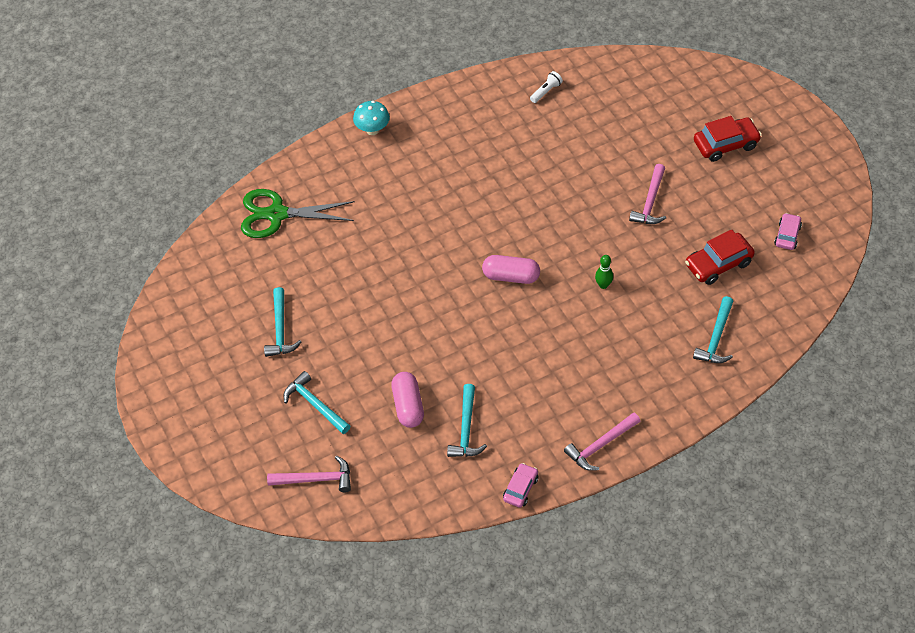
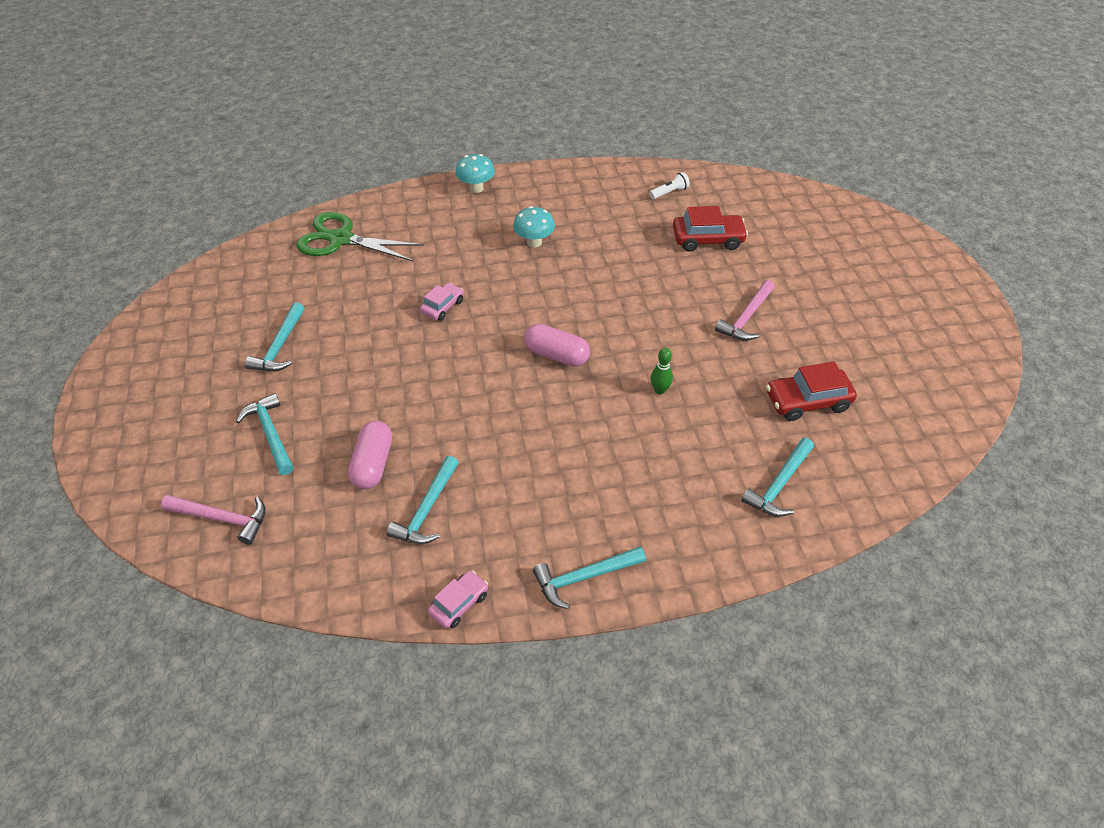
camera: 15 degrees right, 5 degrees down
(448, 174) = (534, 242): none -> turquoise mushroom
(600, 445) = (584, 577): pink hammer -> turquoise hammer
(726, 144) = (853, 281): red car -> red car (707, 239)
(787, 235) = (903, 390): pink car -> pink car (442, 307)

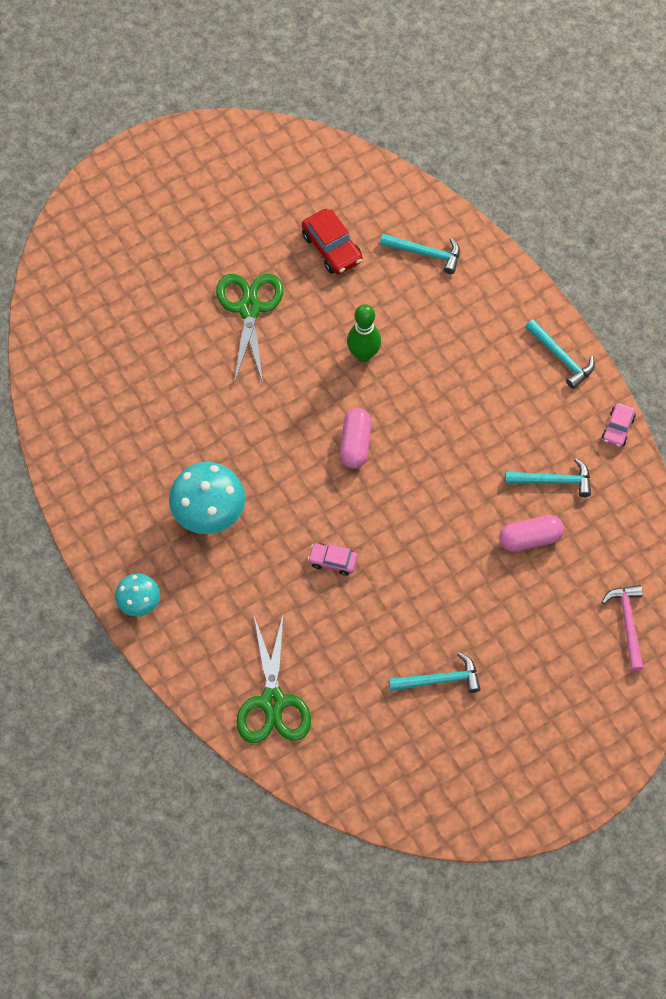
camera: 110 degrees left, 15 degrees up
(271, 433) = (536, 633): turquoise hammer -> none
(459, 603) = (618, 428): pink car -> pink car turned 90 degrees counterclockwise
(534, 242) = (209, 514): turquoise mushroom -> turquoise mushroom, size x1.72
(659, 390) = (363, 354): green bowling pin -> green bowling pin, size x1.76
(669, 192) = (82, 413): white flashlight -> none
(707, 239) = (148, 362): red car -> none
(746, 318) = (249, 308): pink hammer -> green scissors

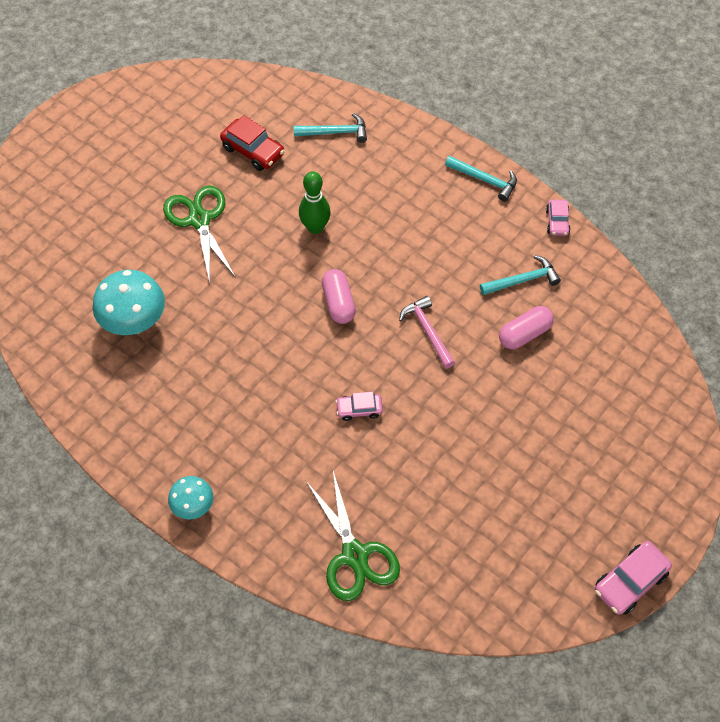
camera: 20 degrees left, 5 degrees down
(209, 514) = (229, 405): turquoise mushroom -> turquoise mushroom (135, 323)
(440, 680) = (499, 482): turquoise hammer -> none
(524, 819) = (630, 582): none -> pink car
(628, 623) = (639, 378): pink hammer -> pink hammer (427, 331)

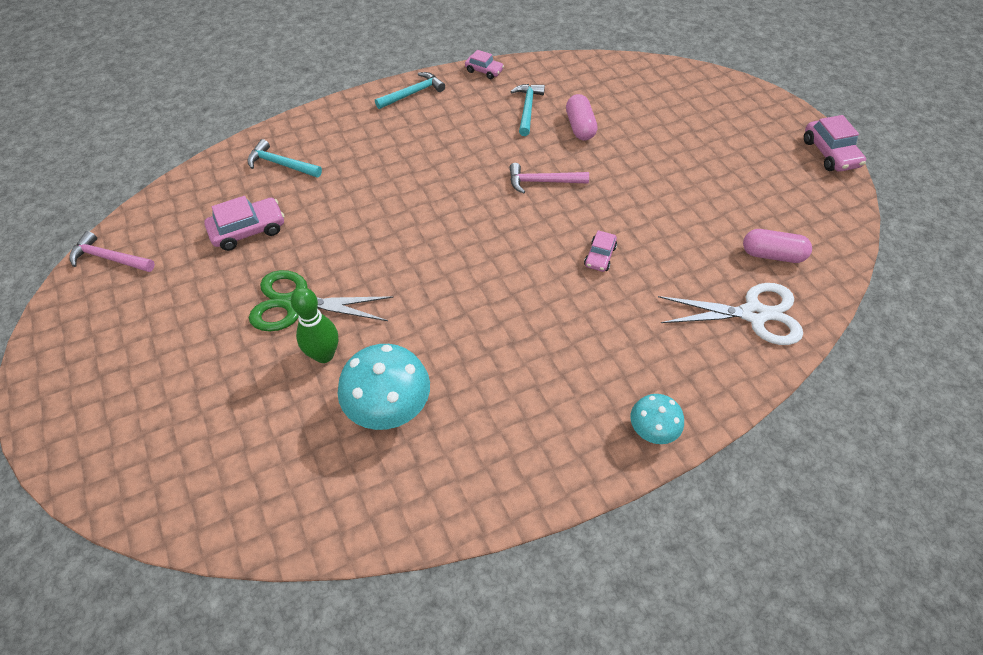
camera: 65 degrees left, 5 degrees down
(182, 85) = (109, 258): none -> pink hammer
(253, 151) = (248, 230): red car -> pink car
(315, 227) = (378, 216): green bowling pin -> green bowling pin (324, 355)
(335, 132) = (281, 164): turquoise hammer -> turquoise hammer turned 90 degrees counterclockwise
(338, 303) = (475, 230): pink capsule -> pink capsule (772, 255)
(355, 555) = (753, 314): green scissors -> white scissors

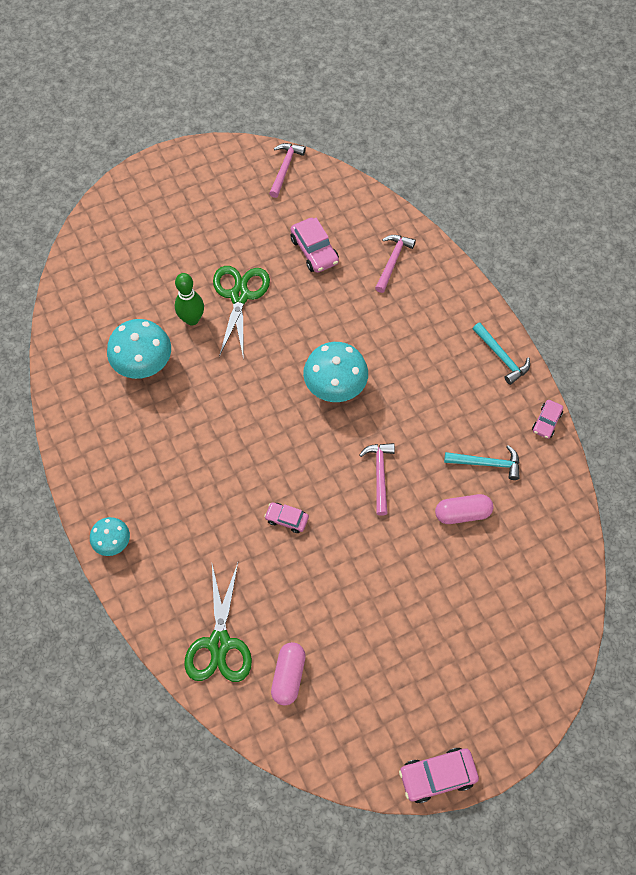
camera: 90 degrees right, 10 degrees up
(281, 164) = (393, 261): turquoise hammer -> pink hammer
(438, 214) = (335, 388): none -> turquoise mushroom
(753, 314) = (219, 643): white scissors -> green scissors

